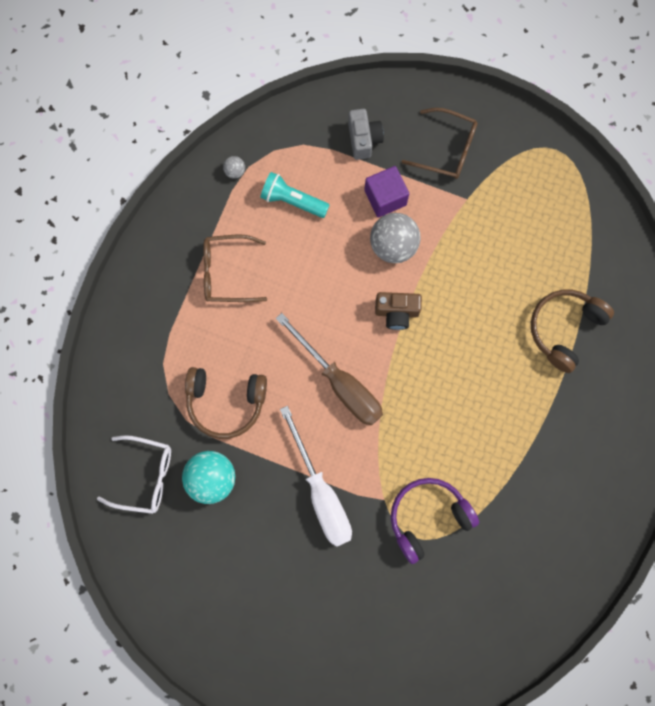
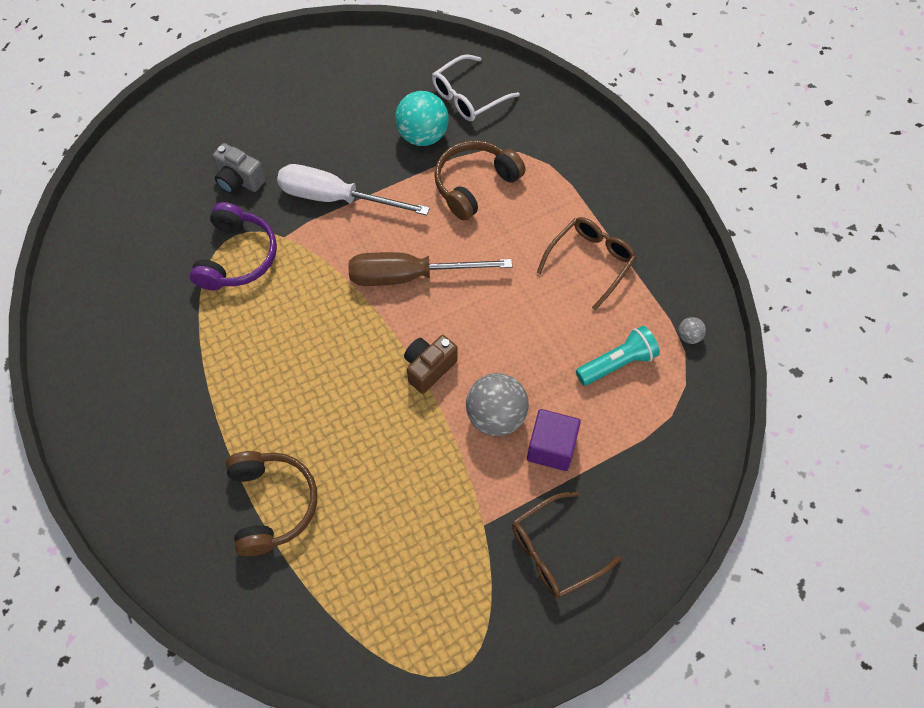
camera: 130 degrees right, 15 degrees down
(364, 139) = (632, 477): grey camera -> grey camera (239, 180)

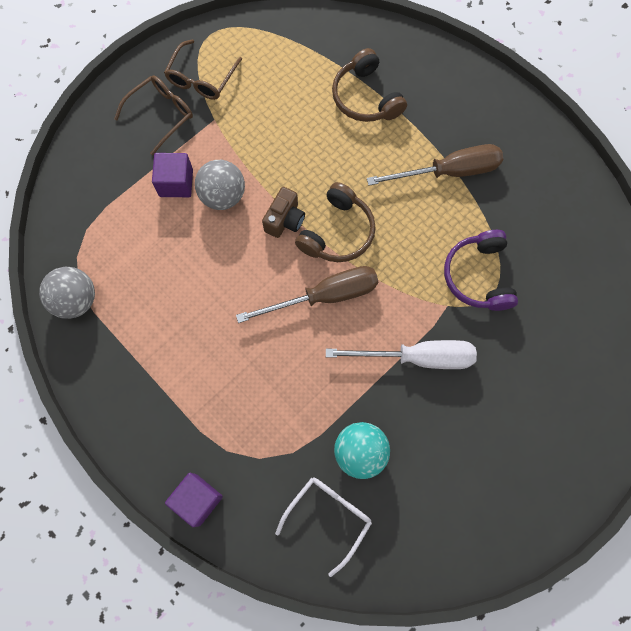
camera: 165 degrees right, 10 degrees up
(213, 378) = (448, 172): none -> brown screwdriver
(239, 180) = (513, 353): grey camera -> none
(475, 185) = (293, 406): brown headphones -> brown headphones (337, 232)
(584, 134) = (197, 499): none -> purple cube
(590, 261) = (169, 351): brown glasses -> brown glasses (201, 78)
(617, 363) = (134, 261): turquoise flashlight -> none
(689, 336) = (76, 300): grey ball -> grey ball, size x2.21

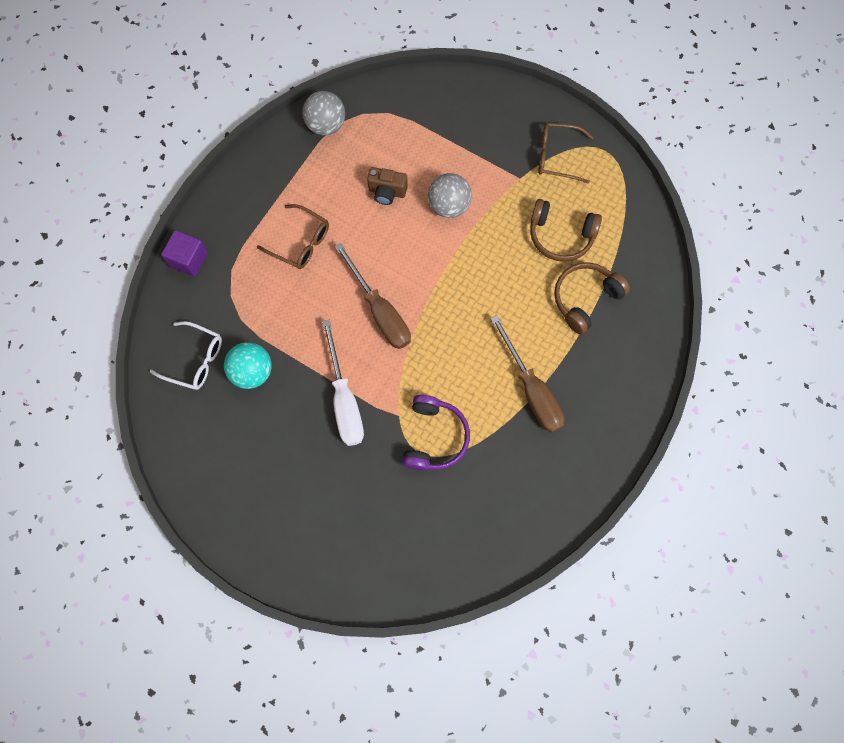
camera: 75 degrees right, 0 degrees up
(161, 114) = (510, 135): brown glasses -> brown glasses (301, 242)
(176, 183) = (449, 166): purple cube -> none
(285, 220) = (441, 261): brown camera -> brown camera (387, 192)
(337, 232) = (442, 307): brown headphones -> brown headphones (560, 235)
(478, 276) = (434, 437): purple headphones -> purple headphones turned 120 degrees clockwise

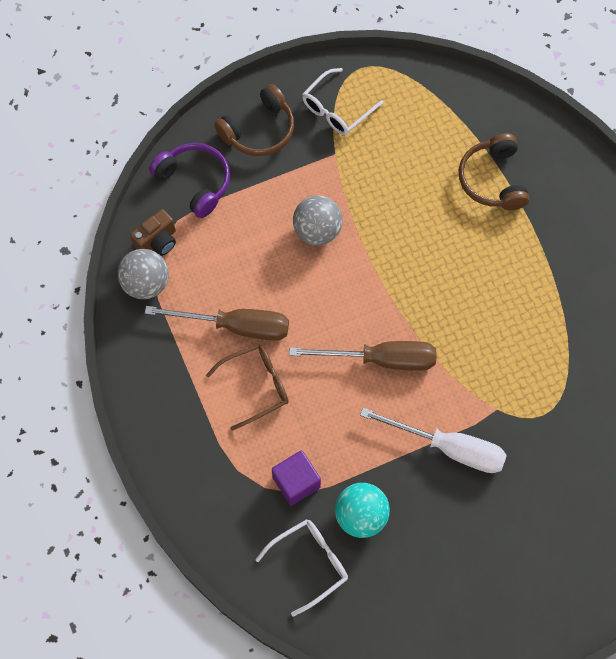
camera: 55 degrees left, 5 degrees down
(189, 259) = (195, 504): purple cube -> purple cube (296, 482)
(387, 192) = (261, 275): brown camera -> brown camera (157, 241)
(434, 437) = (539, 391): purple headphones -> purple headphones (195, 182)
(531, 389) = (548, 280): brown screwdriver -> brown screwdriver (235, 326)
(557, 156) = (336, 109): brown glasses -> white glasses
(560, 235) = (417, 159): brown headphones -> brown headphones (259, 130)

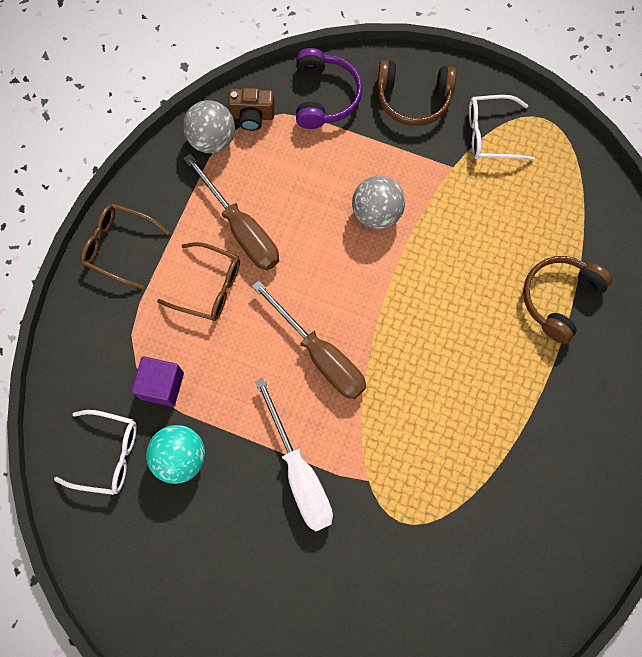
camera: 45 degrees right, 5 degrees up
(160, 419) = (119, 246): none -> brown glasses

